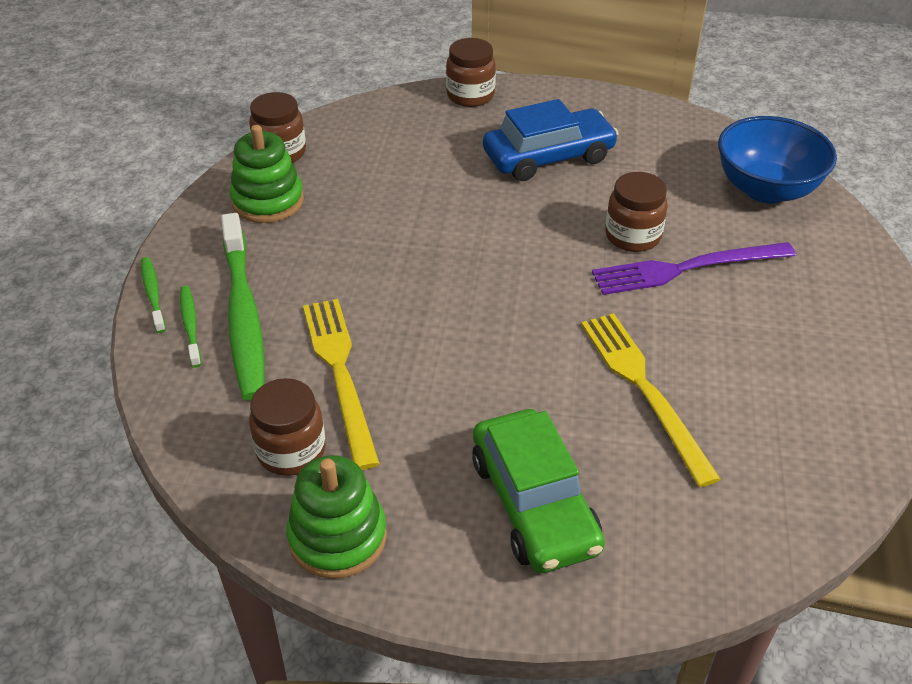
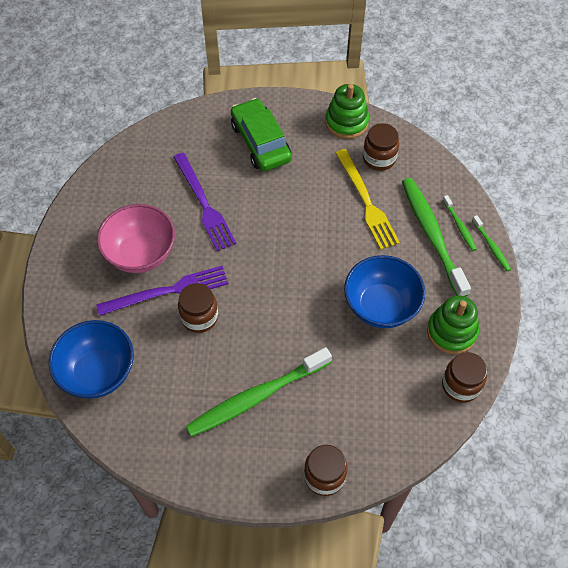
camera: 175 degrees right, 15 degrees up
(359, 233) = (381, 306): none -> blue bowl
(548, 157) = (256, 397): blue car -> green toothbrush
(644, 389) = (204, 204): yellow fork -> purple fork
(743, 320) = (141, 253): none -> pink bowl

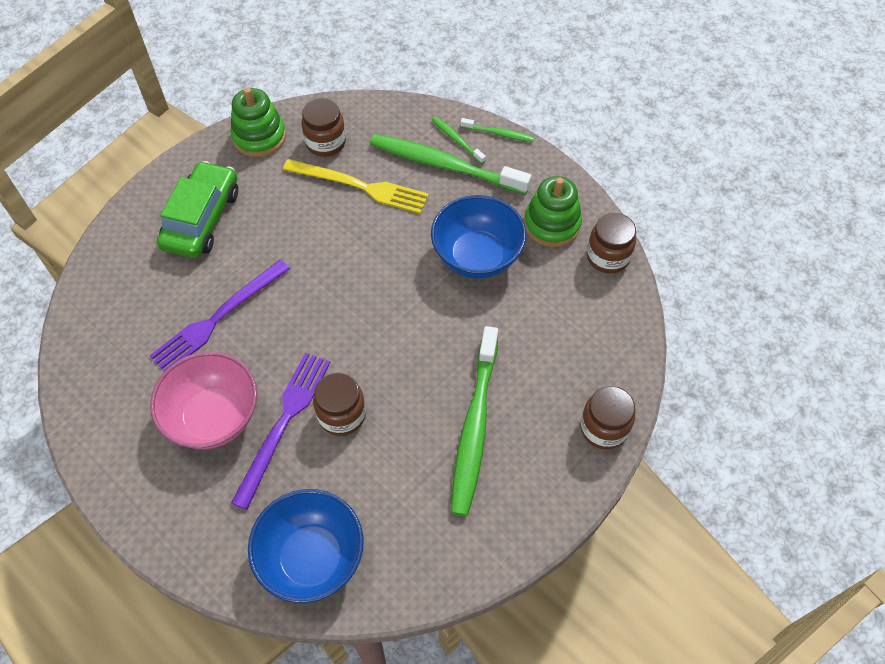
camera: 50 degrees left, 0 degrees up
(204, 204) = (218, 318): purple fork -> purple fork turned 120 degrees clockwise
(261, 142) = (202, 219): green car -> green car turned 90 degrees clockwise
(459, 226) = (457, 140): green toothbrush -> green toothbrush turned 150 degrees counterclockwise

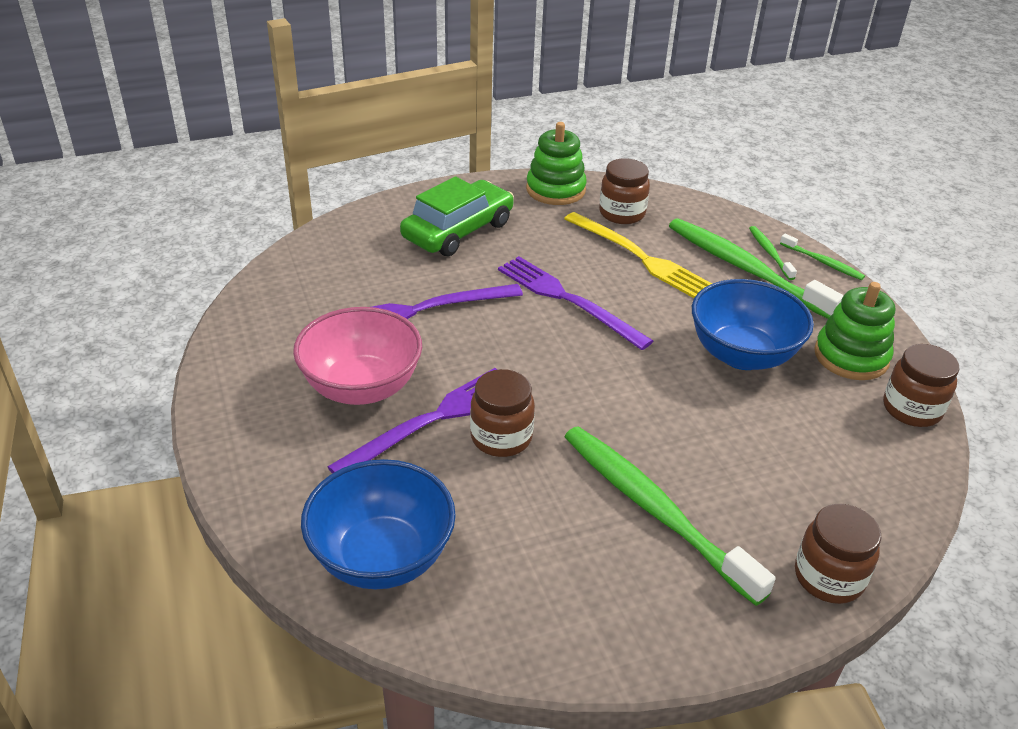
camera: 25 degrees right, 20 degrees down
(326, 257) = (568, 300): none -> purple fork
(474, 427) = (654, 509): green toothbrush -> green toothbrush turned 105 degrees clockwise

